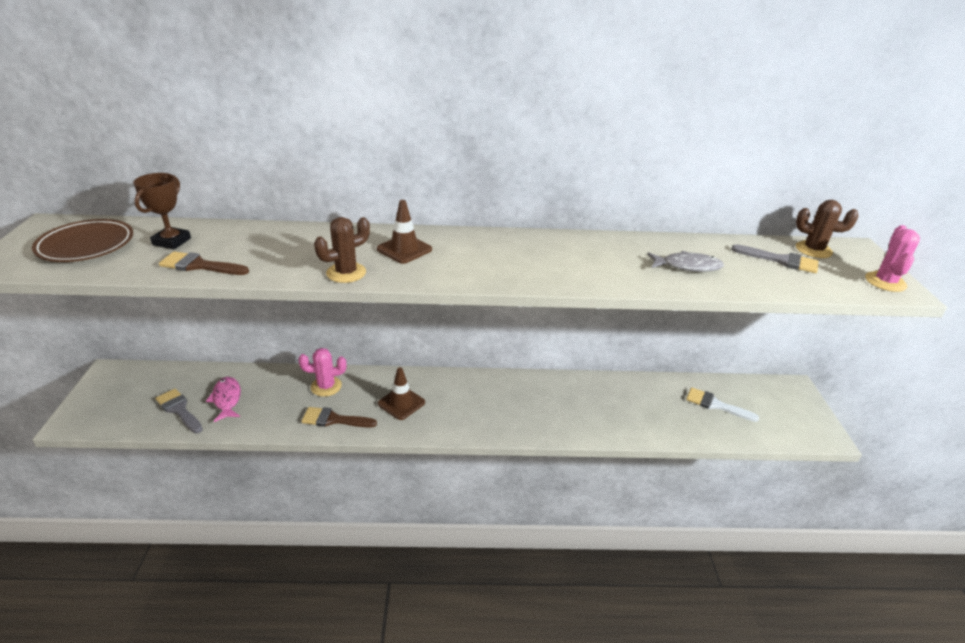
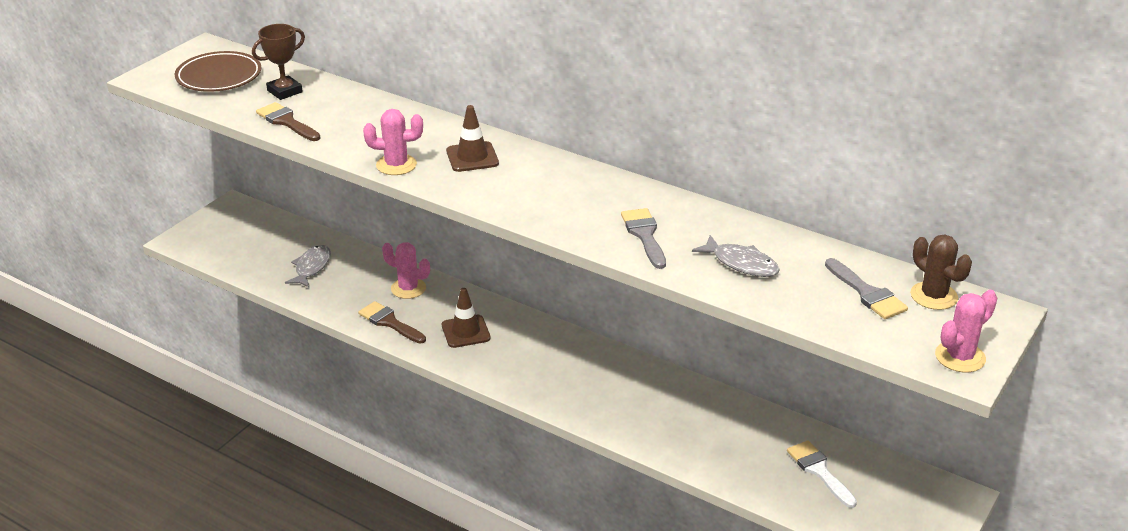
camera: 35 degrees right, 0 degrees up
(179, 410) = (266, 262): grey brush -> grey brush (644, 235)
(227, 399) = (311, 267): pink fish -> grey fish
(346, 273) = (396, 165): brown cactus -> pink cactus

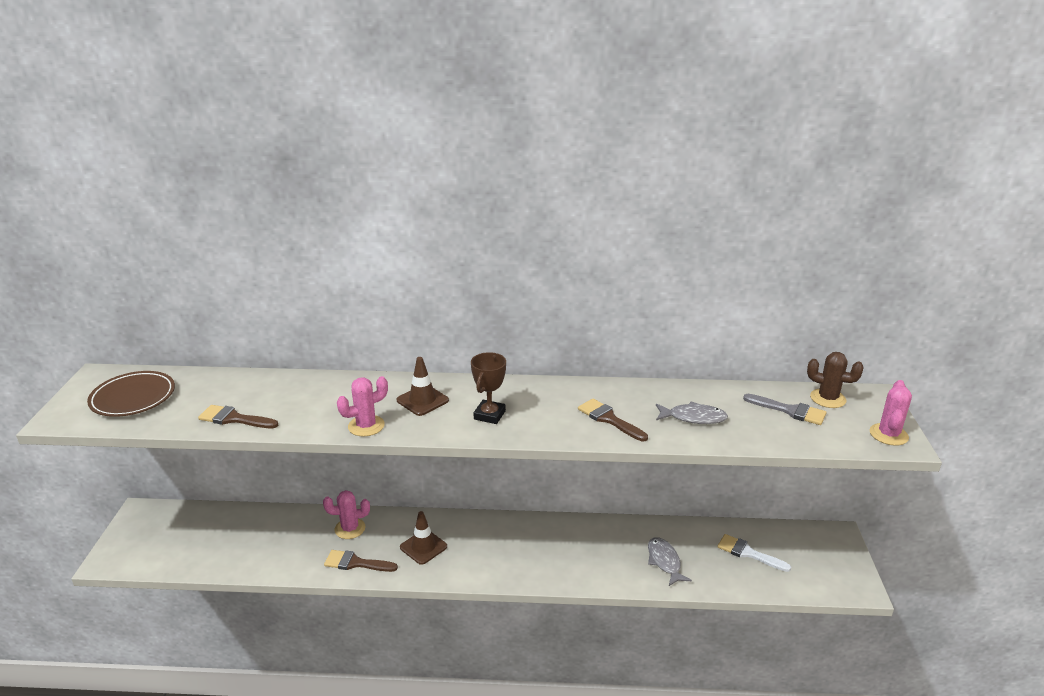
camera: 30 degrees left, 5 degrees down
(284, 91) = (209, 393): brown trophy -> brown trophy (489, 415)
(311, 267) = (252, 540): grey fish -> grey fish (664, 561)
(644, 235) = (609, 419): grey brush -> brown brush

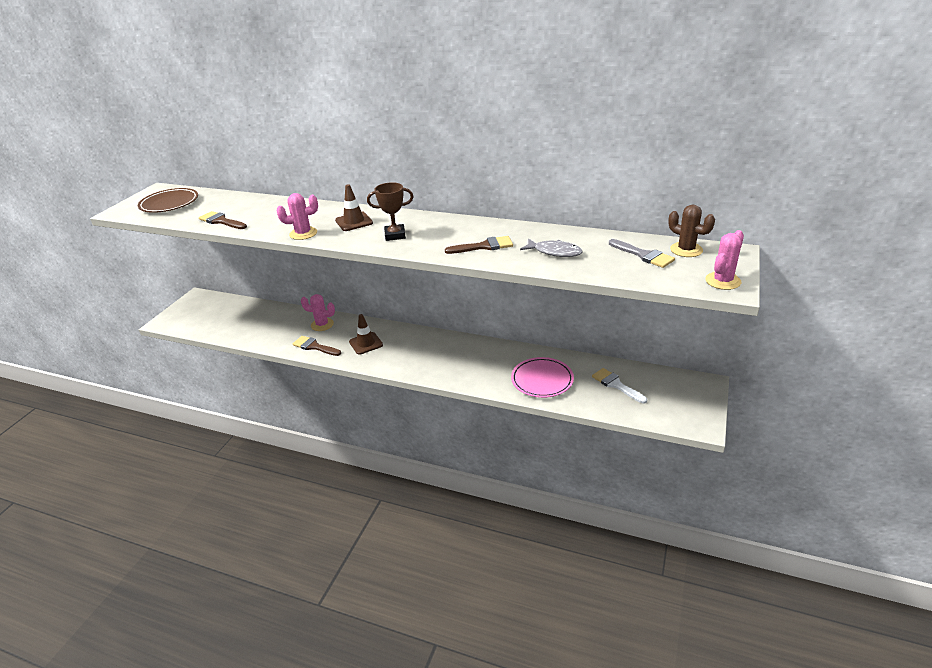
camera: 20 degrees right, 5 degrees up
(489, 415) = (395, 235): brown trophy -> brown trophy turned 45 degrees clockwise
(609, 419) = (484, 246): brown brush -> brown brush turned 105 degrees clockwise
(664, 561) = (542, 380): grey fish -> pink plate

